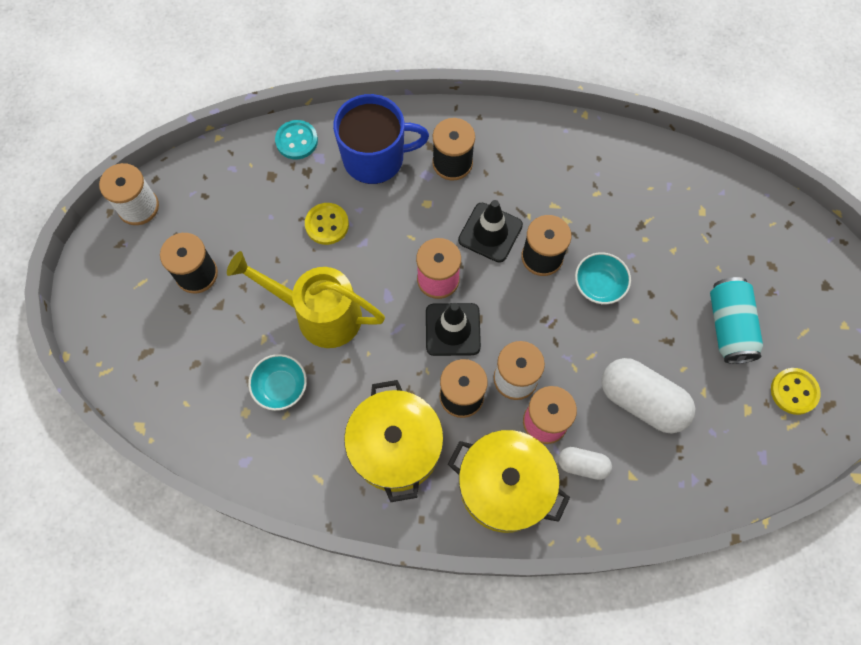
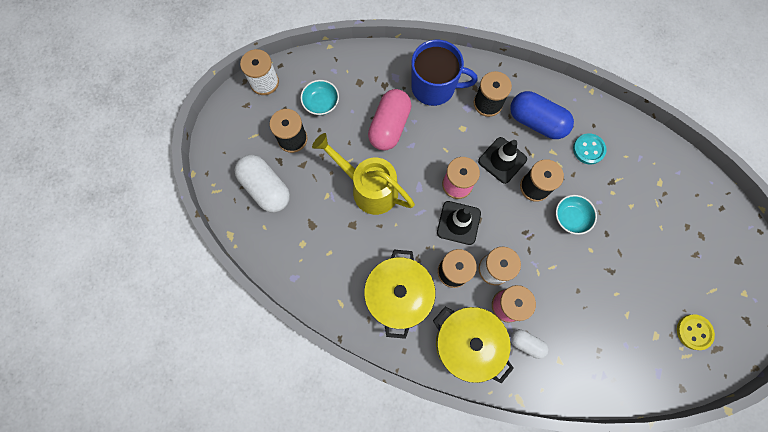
camera: 15 degrees right, 5 degrees up
(280, 387) = (330, 232): turquoise bowl -> turquoise bowl (321, 103)
(296, 141) = (383, 61): turquoise button -> turquoise button (588, 149)
(327, 224) = (389, 126): yellow button -> pink capsule
(523, 171) = (536, 122): none -> blue capsule
(642, 401) = (580, 309): white capsule -> white capsule (266, 188)
(729, 327) = (658, 272): turquoise can -> none

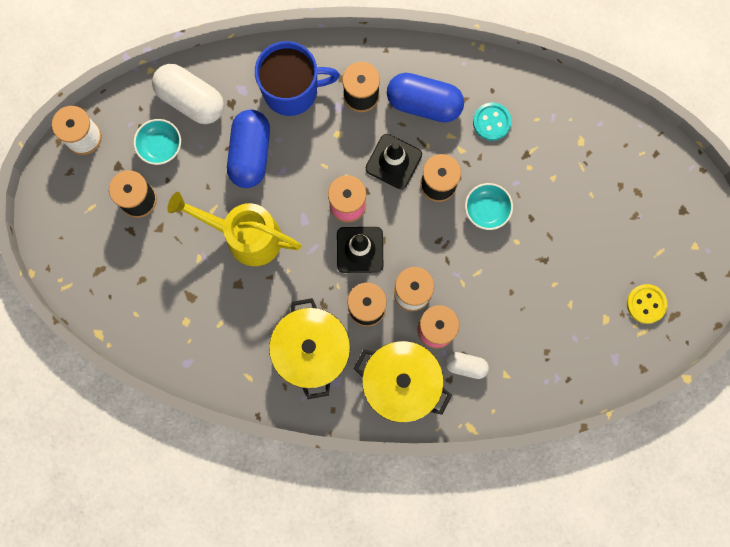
camera: 15 degrees left, 5 degrees up
(266, 188) = (124, 268): white capsule -> white capsule (191, 100)
(389, 126) = (250, 154): pink capsule -> blue capsule

